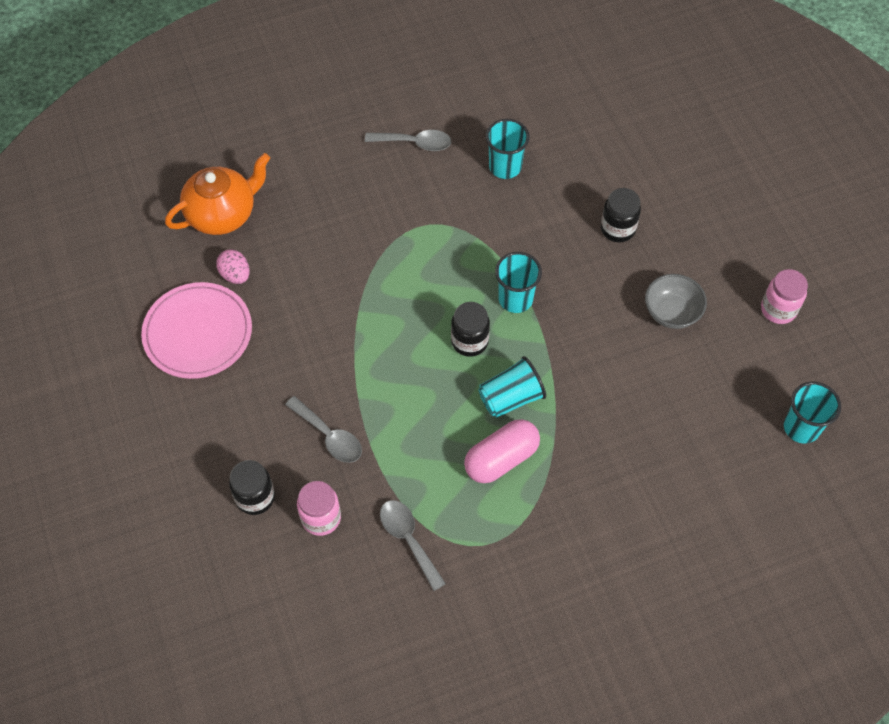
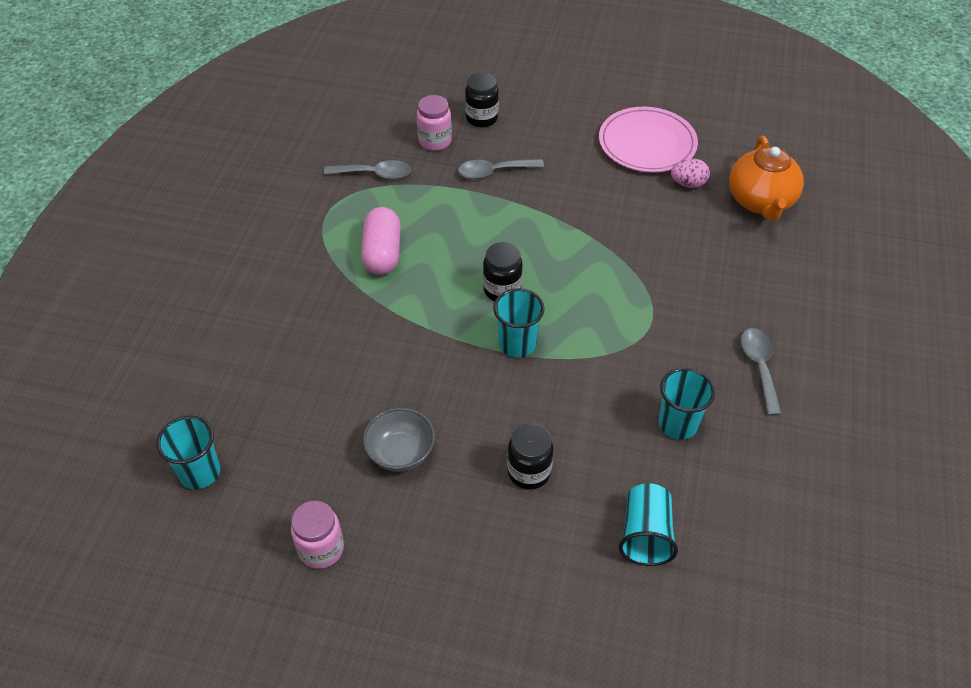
camera: 125 degrees right, 10 degrees down
(414, 143) = (759, 367): grey spoon -> grey spoon turned 135 degrees clockwise
(510, 398) = (427, 287): turquoise cup -> turquoise cup (645, 535)

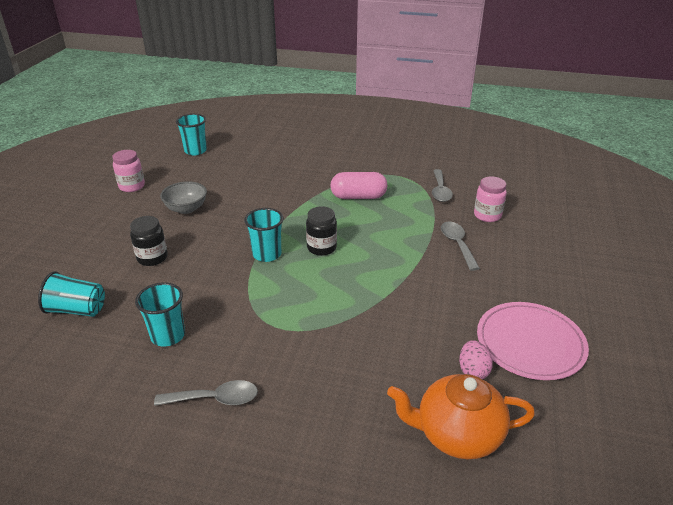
camera: 90 degrees right, 15 degrees down
(481, 118) = (526, 238): black jar -> none

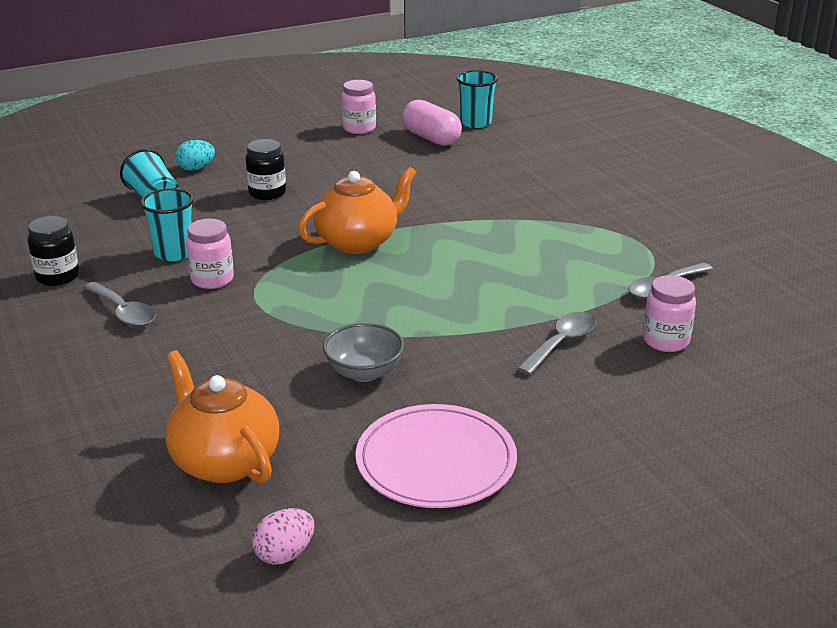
camera: 50 degrees right, 5 degrees down
(66, 270) = (196, 168): none -> turquoise egg
(186, 209) = (367, 169): grey bowl -> grey bowl (364, 372)
(229, 334) = (212, 279): none -> pink jar
(267, 254) = (358, 242): turquoise cup -> orange teapot
(321, 248) = (416, 265): black jar -> black jar (57, 277)
(358, 197) = (552, 243): pink capsule -> pink capsule (431, 138)
(473, 371) = (334, 437): pink egg -> pink egg (284, 554)

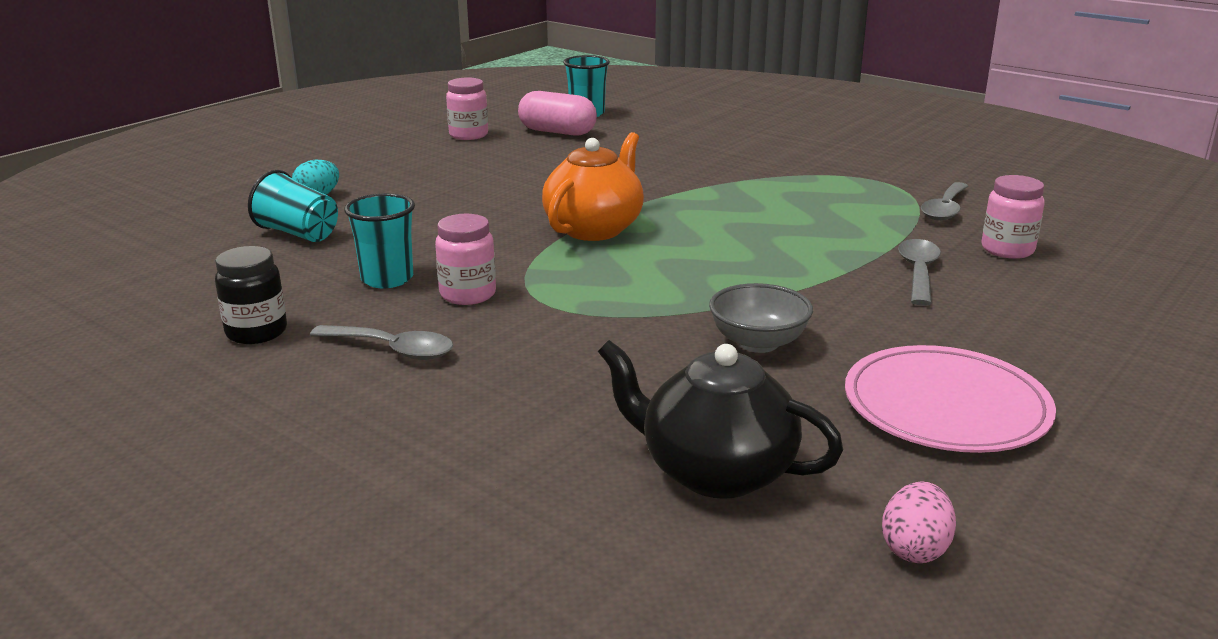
camera: 25 degrees left, 5 degrees down
(224, 461) = (715, 472): orange teapot -> black teapot
(267, 193) = (434, 204): black jar -> none

